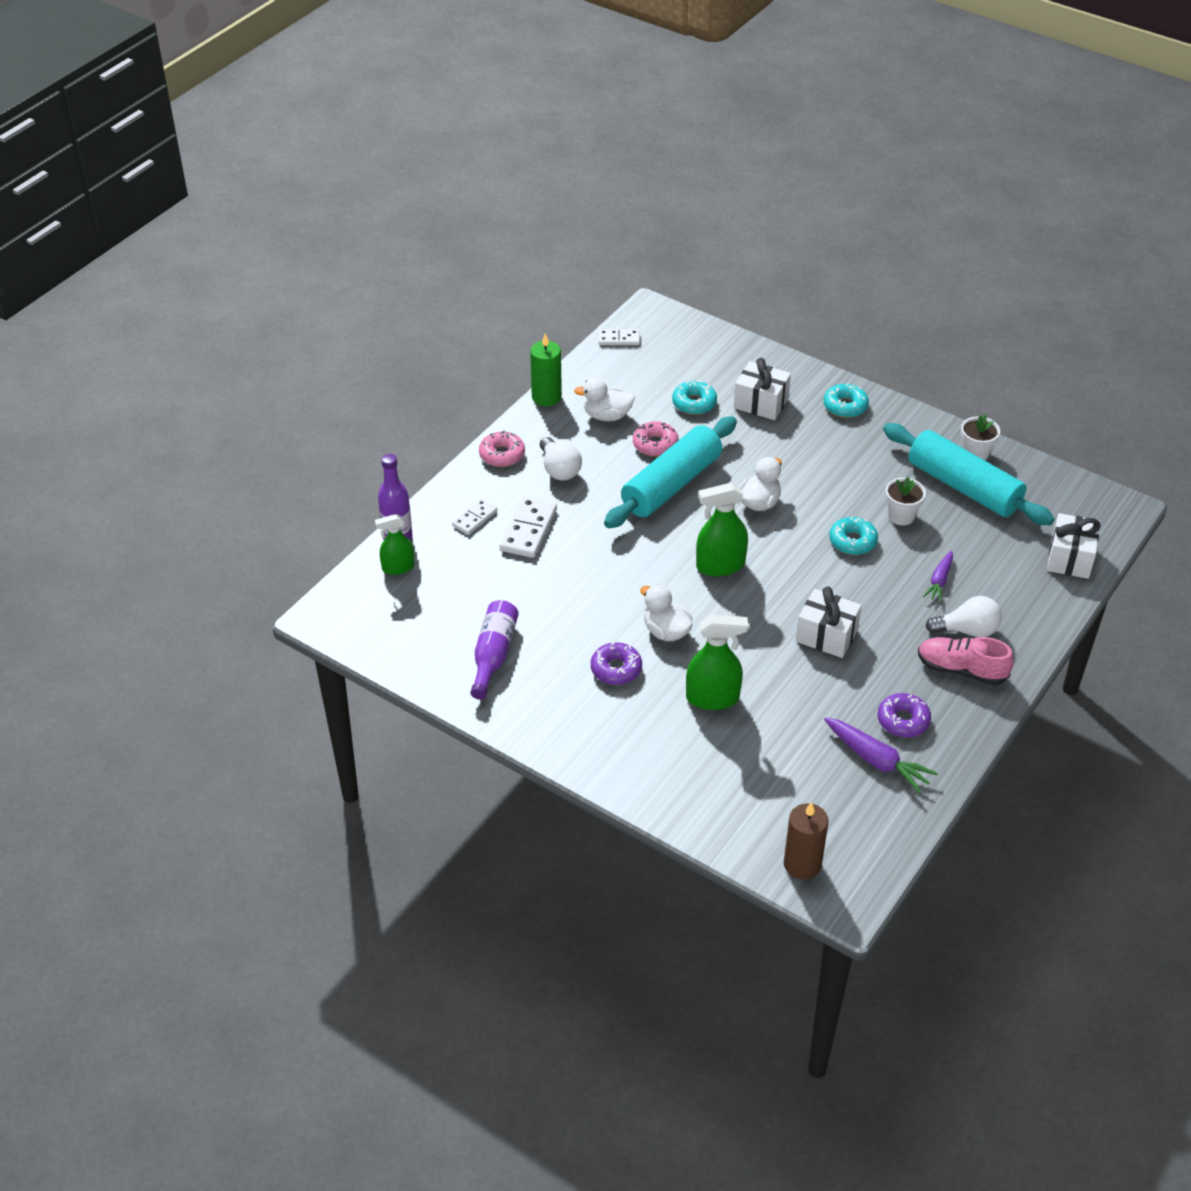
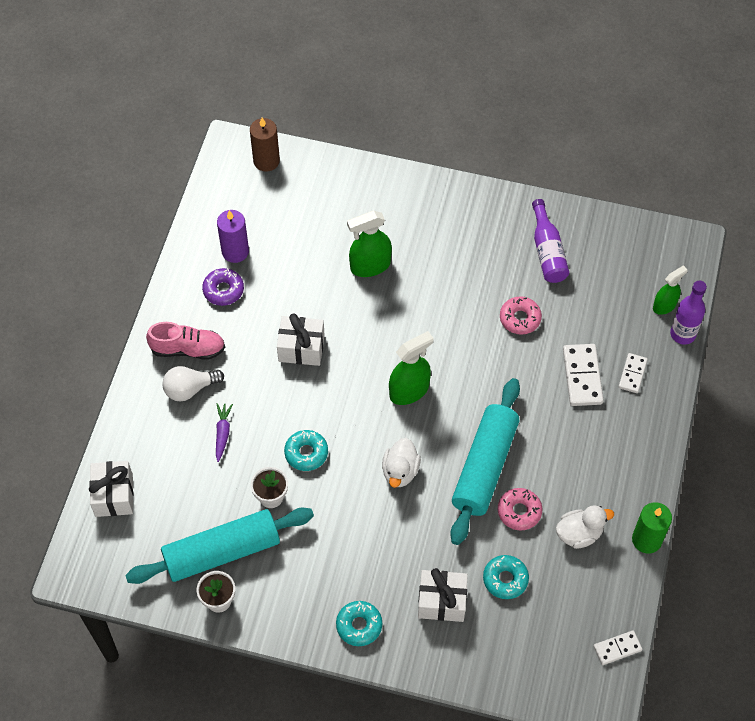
camera: 160 degrees right, 15 degrees up
(502, 455) = (648, 452): pink donut -> pink donut (520, 318)
(559, 469) = (590, 452): white light bulb -> none
(616, 669) = (451, 268): purple donut -> none
(666, 631) = (427, 313): white duck -> none
(876, 760) = (235, 251): purple carrot -> purple candle
(963, 487) = (222, 552): turquoise rolling pin -> turquoise rolling pin turned 45 degrees counterclockwise

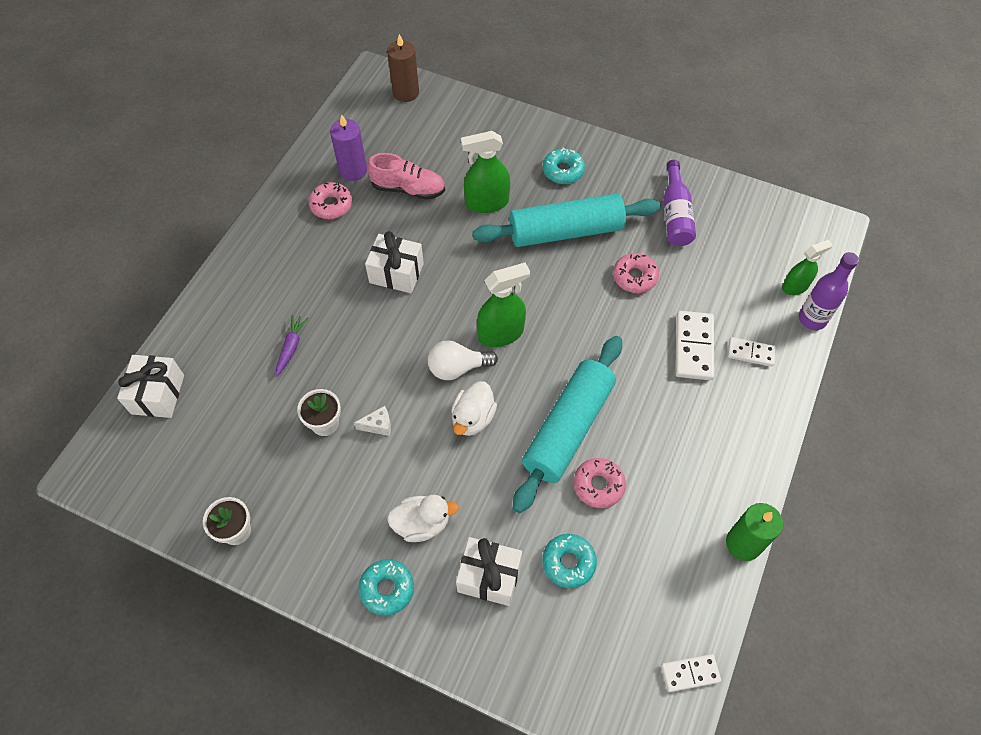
camera: 10 degrees right, 0 degrees up
(188, 349) = (279, 256): pink shoe -> pink shoe (408, 189)
(190, 389) = (270, 296): white light bulb -> white light bulb (457, 368)
(222, 552) = (255, 476): turquoise rolling pin -> turquoise rolling pin (565, 231)
(223, 290) = (331, 205): purple donut -> pink donut
(306, 453) = (375, 382): turquoise donut -> turquoise donut (563, 171)
(318, 491) = (378, 425): none -> white cheese
(579, 534) = (664, 523): white duck -> white duck (422, 524)
(632, 374) = (750, 353): white domino -> white domino turned 75 degrees clockwise

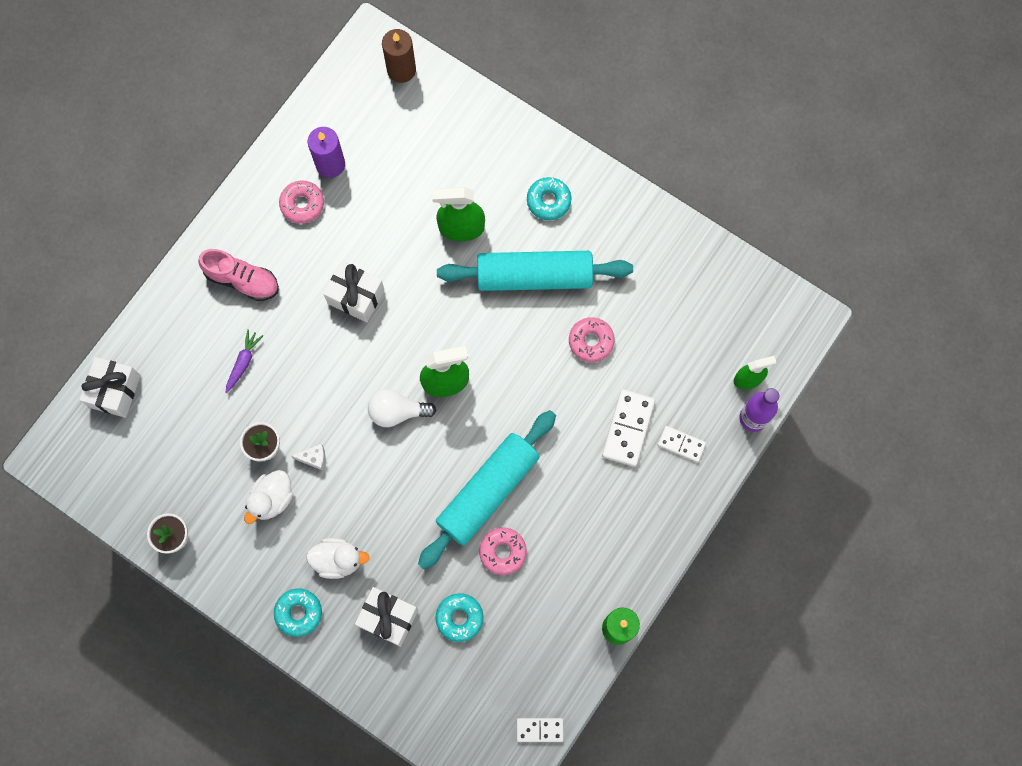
camera: 10 degrees right, 15 degrees up
(408, 189) = (384, 197): pink shoe -> pink shoe (242, 280)
(473, 418) = (402, 466): white duck -> white duck (272, 499)
(675, 214) = (651, 274): purple bottle -> none

